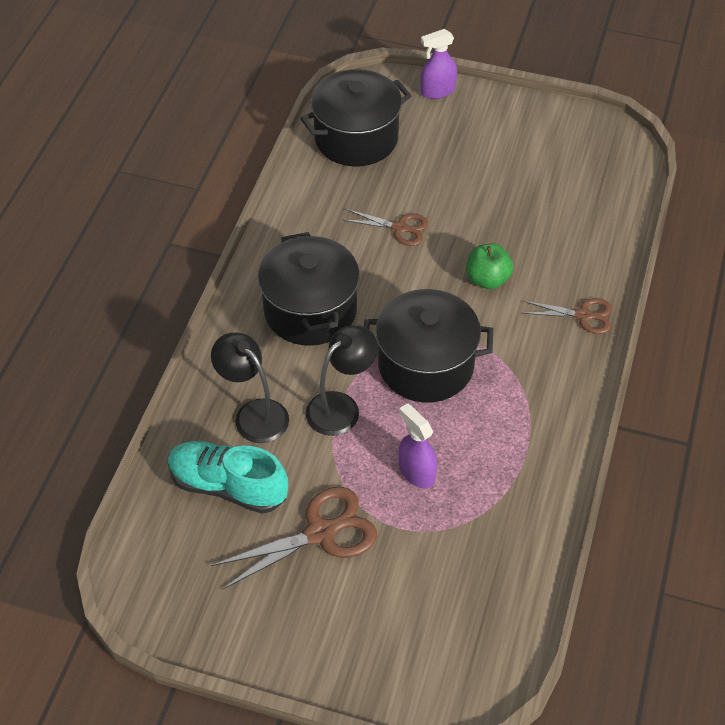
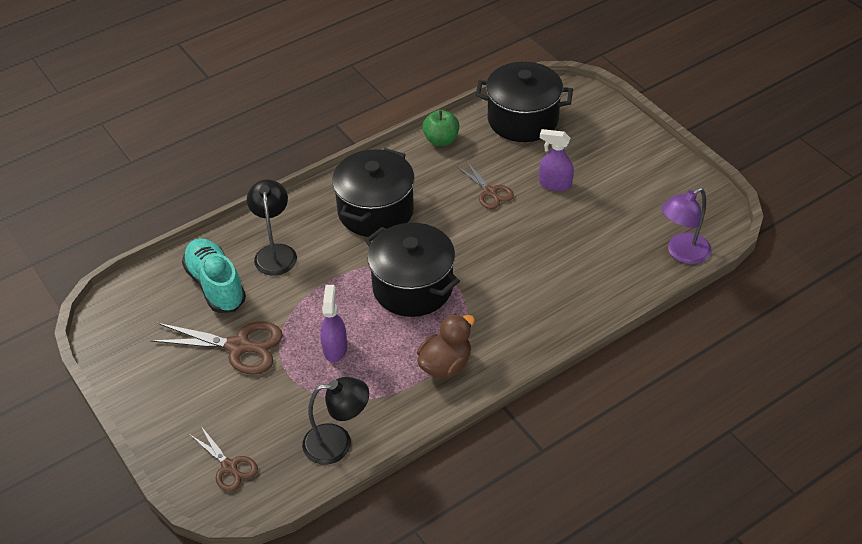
camera: 40 degrees right, 5 degrees down
(341, 406) = (331, 280): black lamp -> black lamp (338, 443)
(437, 91) = (614, 117): purple spray bottle -> purple spray bottle (555, 184)
(487, 279) = (514, 257): green apple -> green apple (441, 140)
(533, 421) = (445, 365): none -> brown duck
(584, 315) = (557, 319): brown scissors -> brown scissors (230, 467)
(622, 190) = (682, 253): none -> purple lamp

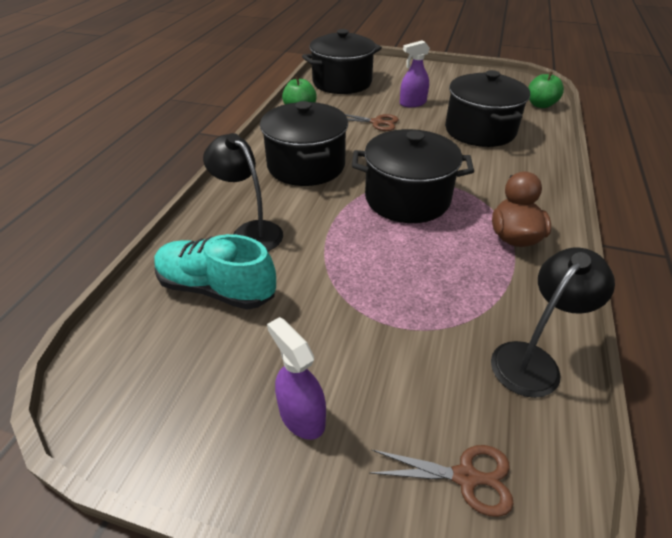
camera: 40 degrees left, 5 degrees down
(240, 346) = (311, 331): brown scissors -> none
(335, 348) = (408, 276): purple spray bottle -> purple spray bottle (301, 416)
(570, 252) = (480, 131): none -> black pot
(682, 253) = (540, 105): purple lamp -> green apple

